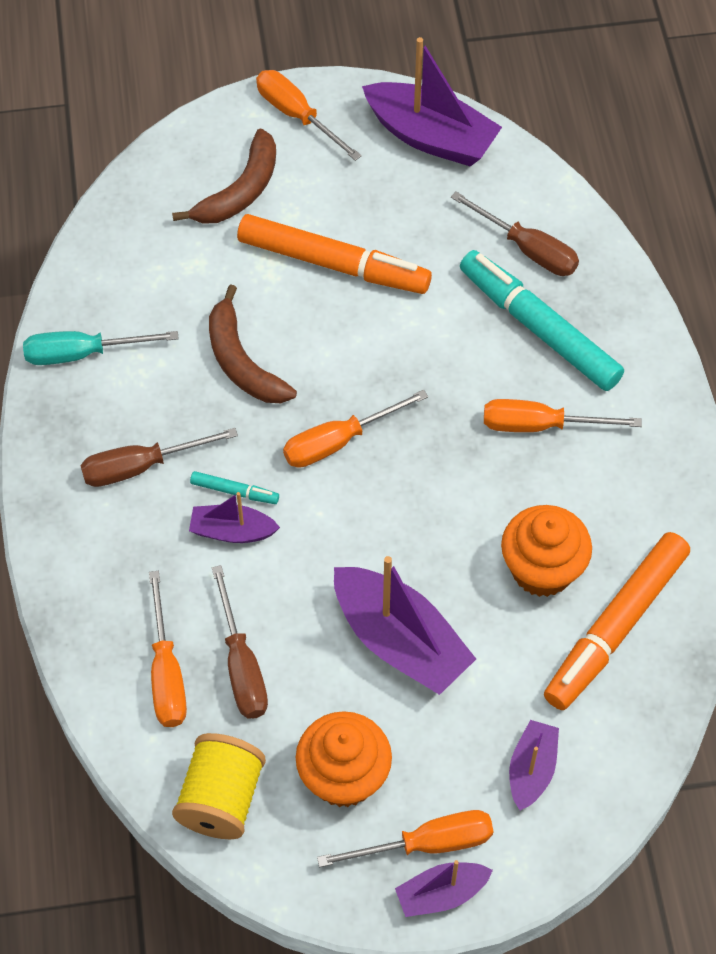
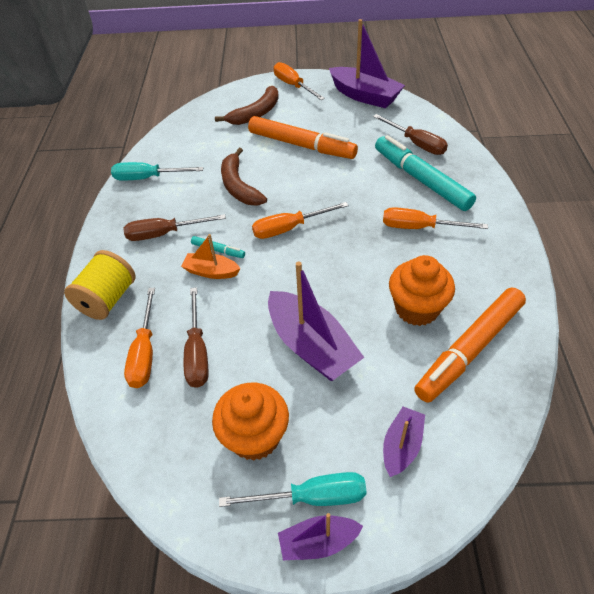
camera: 10 degrees right, 10 degrees down
(221, 799) = (159, 444): yellow spool -> yellow spool (107, 299)
(232, 531) = (211, 272): purple boat -> orange boat
(427, 844) = (311, 497): orange screwdriver -> turquoise screwdriver

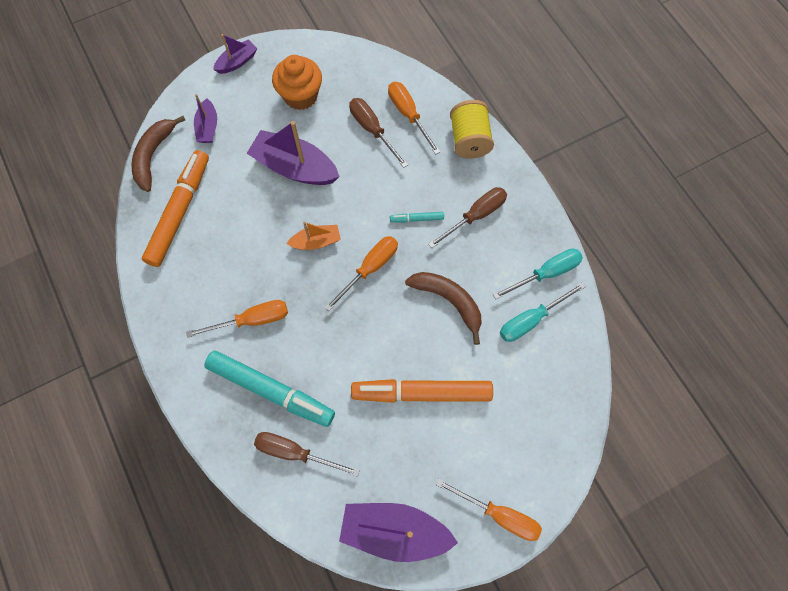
camera: 150 degrees right, 20 degrees up
(211, 272) = (408, 196): orange boat -> orange boat (316, 242)
(256, 113) = (508, 430): brown banana -> brown banana (153, 156)
(311, 497) = (250, 80): turquoise screwdriver -> turquoise screwdriver (531, 320)
(417, 308) = (228, 231): orange cupcake -> none

